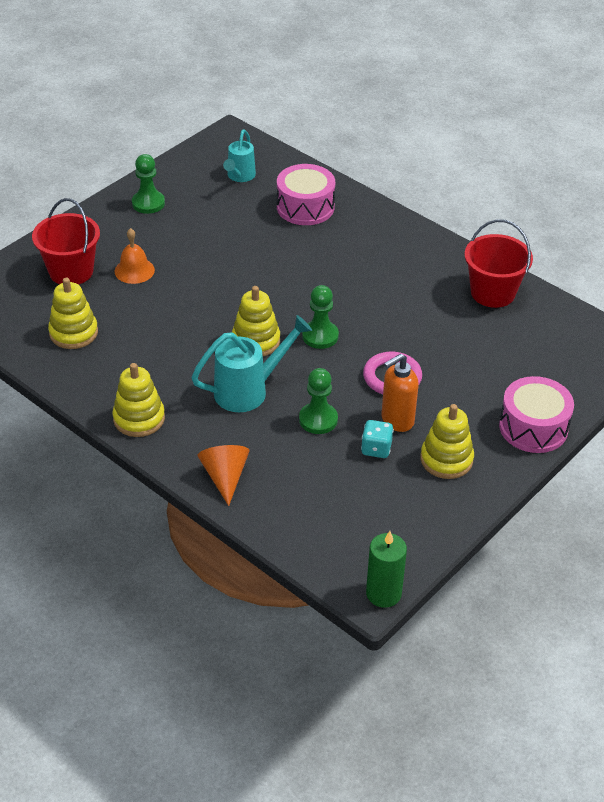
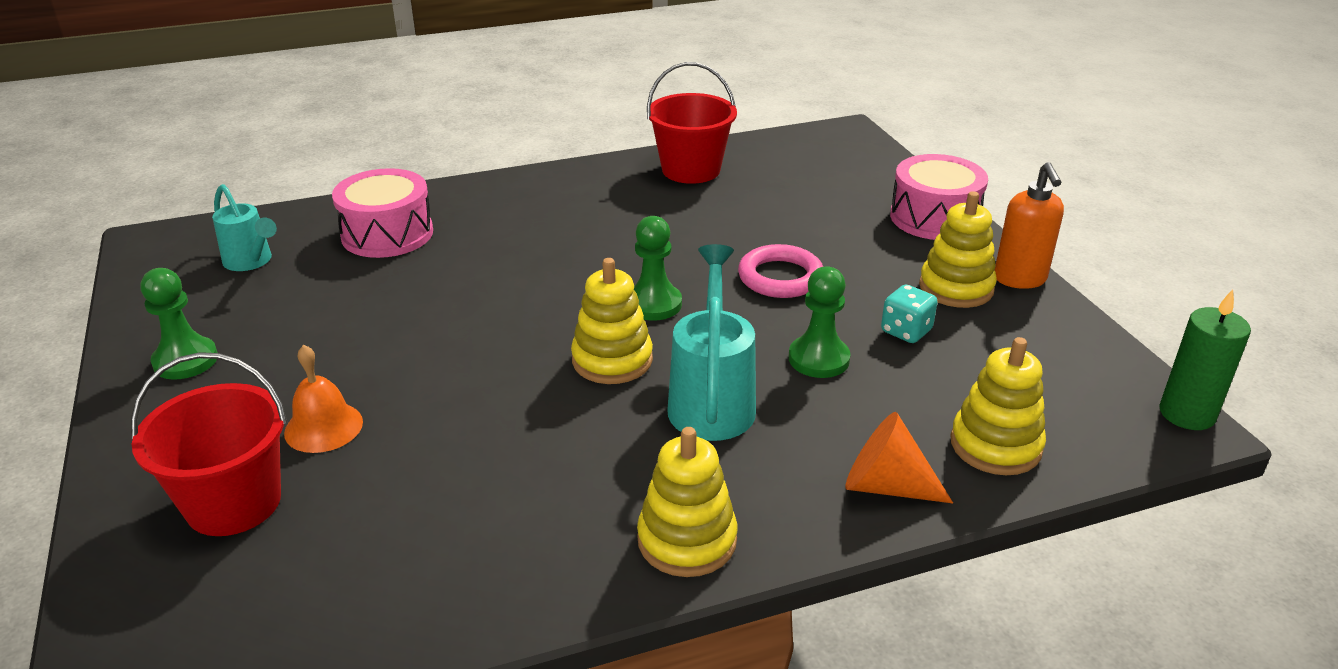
camera: 60 degrees left, 10 degrees down
(73, 333) = (397, 553): yellow stacking toy -> yellow stacking toy (995, 445)
(397, 420) = (863, 299): orange soap dispenser -> orange soap dispenser (1020, 279)

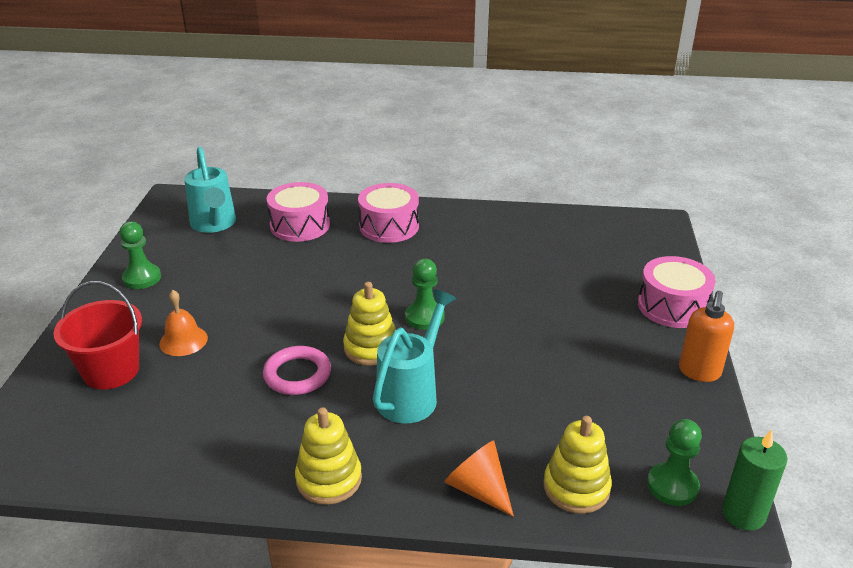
camera: 25 degrees right, 0 degrees up
(251, 262) = (214, 224): turquoise watering can -> turquoise watering can, size x1.54
(517, 207) = (389, 226): none -> pink drum
(691, 170) = (522, 226): red bucket -> none
(780, 277) = (523, 321): pink ring -> pink ring (297, 374)
(818, 359) = (503, 387): green pawn -> green pawn (672, 486)
(906, 331) = (580, 386): turquoise dice -> none
(956, 288) = (644, 365): yellow stacking toy -> none

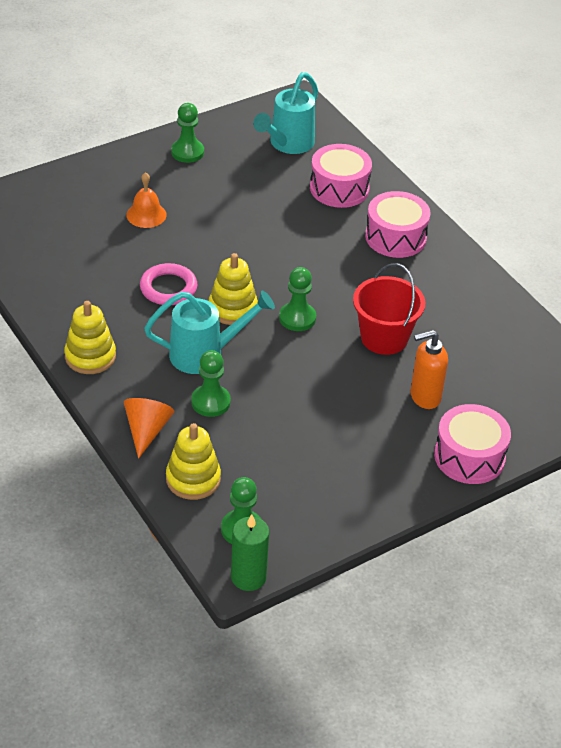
camera: 50 degrees right, 10 degrees up
(111, 371) = (86, 202): red bucket -> red bucket (384, 338)
(479, 422) = (210, 402): none -> green pawn
(699, 372) = (392, 503): orange soap dispenser -> orange soap dispenser (424, 397)

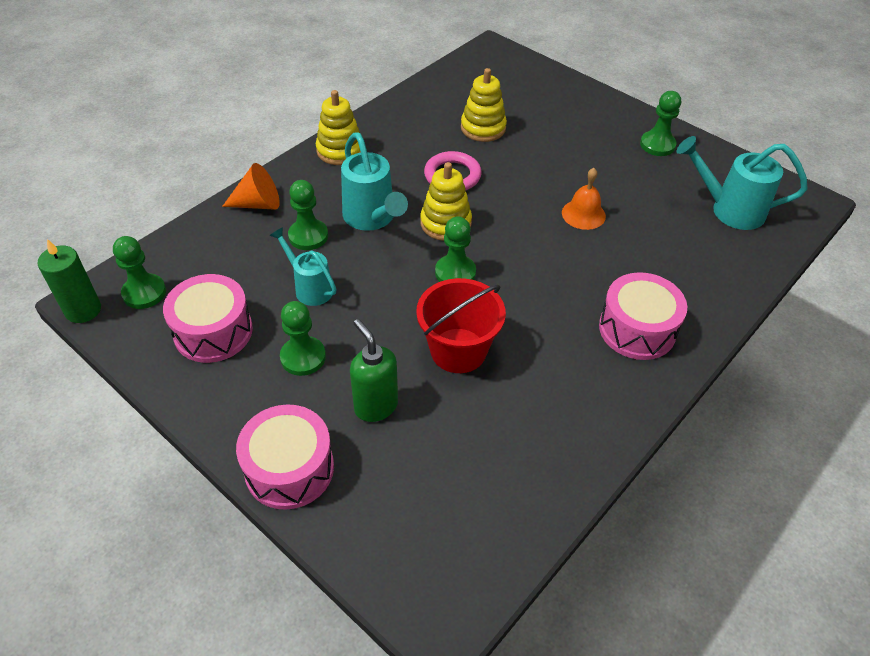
camera: 75 degrees right, 5 degrees up
(146, 214) = (546, 140): orange bell -> orange bell (583, 214)
(193, 479) = (203, 246): yellow stacking toy -> yellow stacking toy (483, 128)
(280, 412) = (310, 288): none -> turquoise watering can
(339, 188) = (687, 264): pink drum -> pink drum (213, 331)
(360, 431) = (303, 357): none -> green pawn
(424, 397) = (375, 406): orange soap dispenser -> green soap dispenser

